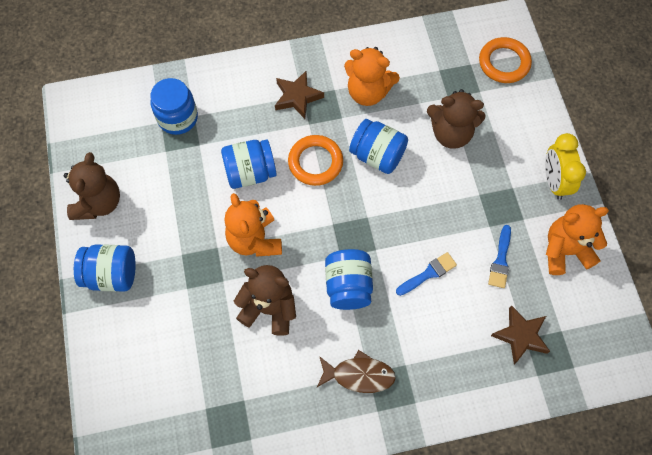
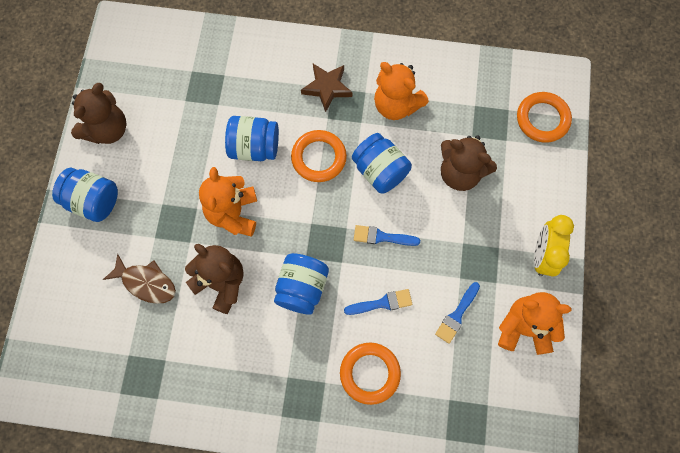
camera: 20 degrees right, 5 degrees up
(178, 118) = (208, 72): blue jar -> none
(359, 375) = (278, 376): brown fish -> brown fish (146, 282)
(403, 214) = (382, 237): none -> blue brush
(443, 341) = (370, 373): none -> orange ring
(520, 336) = (445, 395): brown star -> none

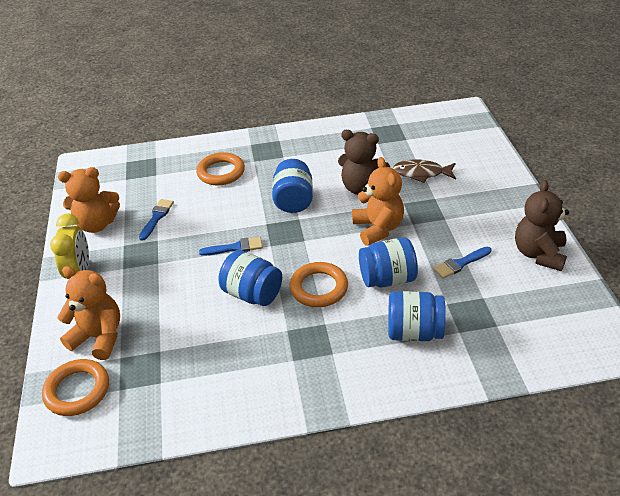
camera: 165 degrees right, 30 degrees down
(93, 201) = (505, 205): blue jar -> blue jar (414, 332)
(327, 88) = (338, 351): brown star -> none
(382, 303) = (222, 209): blue brush -> blue brush (460, 263)
(396, 105) = (253, 357): orange teddy bear -> orange teddy bear (99, 337)
(460, 173) = (168, 314): brown teddy bear -> none

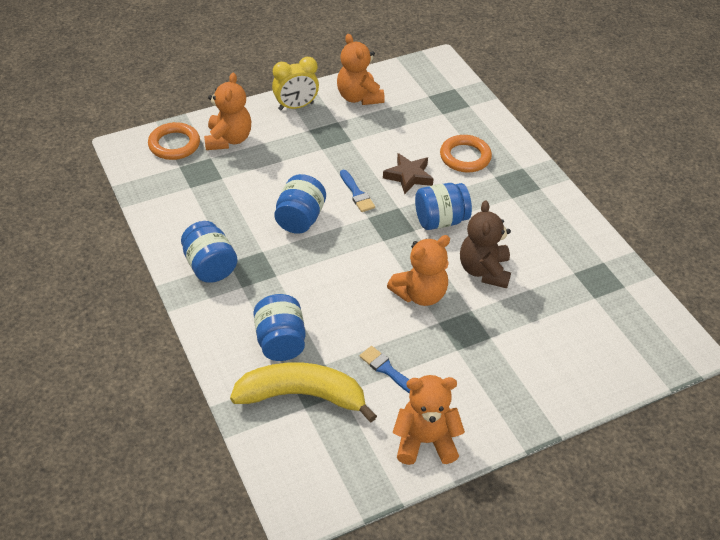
camera: 70 degrees right, 5 degrees up
(156, 217) = (380, 131): blue brush -> none
(228, 210) = (409, 176): none -> brown star
(319, 288) = (320, 263): orange ring -> none
(387, 279) = (347, 312): blue jar -> blue jar (210, 266)
(421, 173) = (531, 320): brown fish -> none
(483, 325) = (302, 396): none -> yellow banana
(539, 254) = (425, 441): brown teddy bear -> orange teddy bear

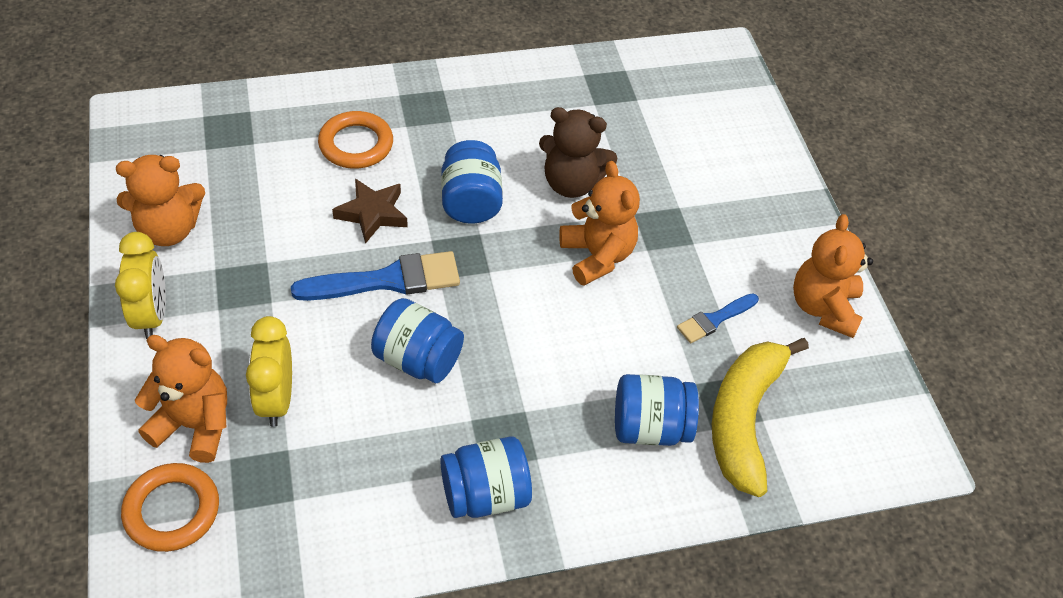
camera: 80 degrees left, 5 degrees up
(253, 166) = (276, 399): none -> yellow clock
(357, 193) = (387, 280): blue brush -> blue brush, size x1.76

